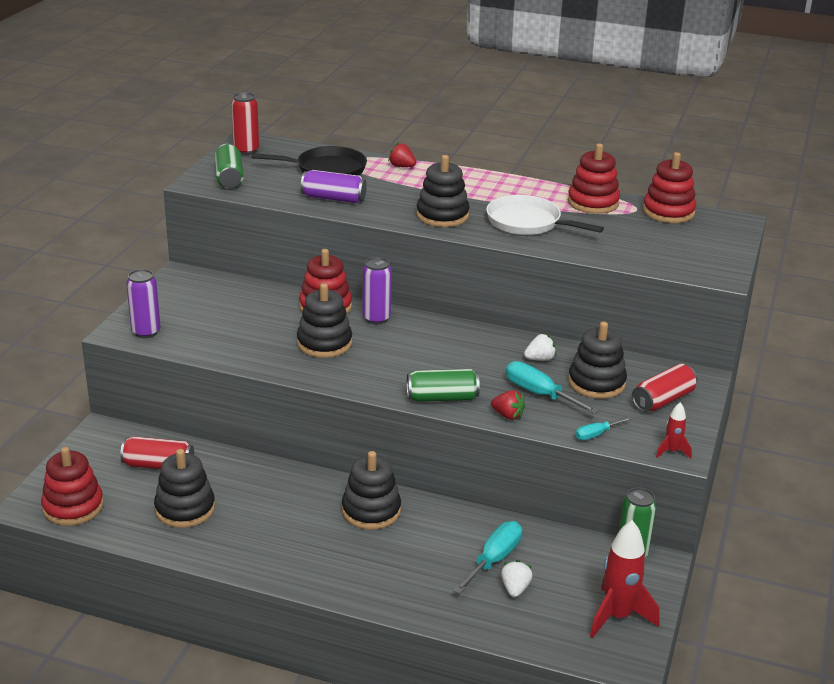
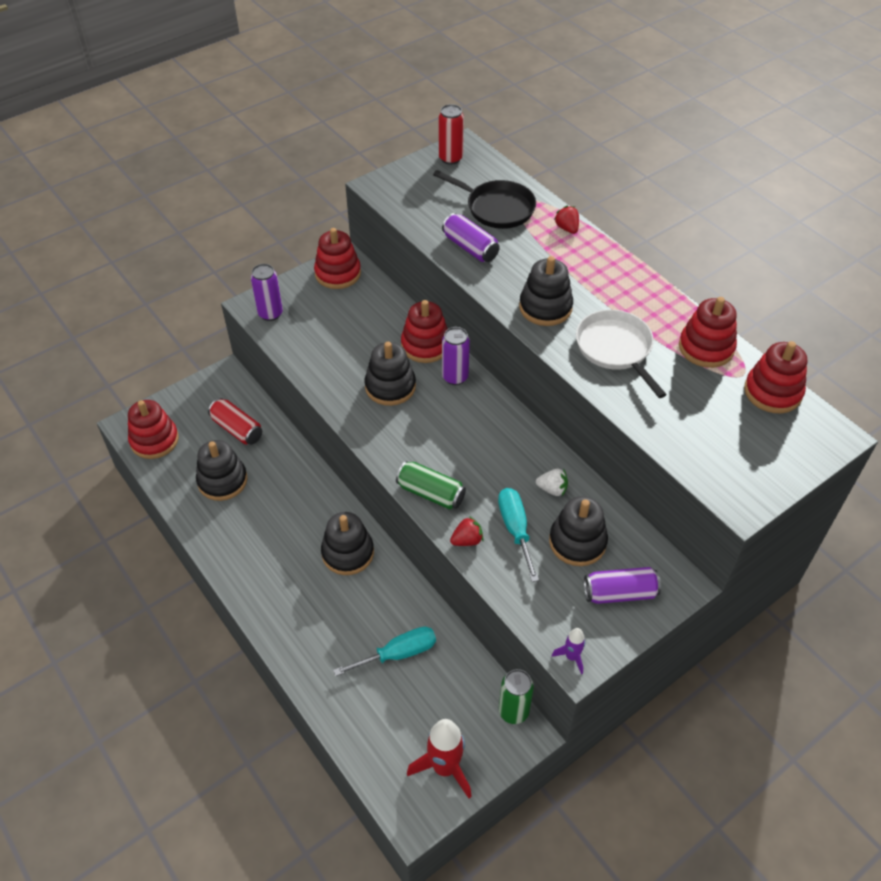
camera: 35 degrees right, 20 degrees up
(183, 285) = (338, 273): none -> red stacking toy
(229, 178) = (407, 188): green can -> none
(507, 415) = (467, 540): red strawberry -> red strawberry turned 90 degrees counterclockwise
(515, 589) = (389, 692): white strawberry -> none
(596, 435) = (522, 601): turquoise screwdriver -> none
(663, 400) = (619, 593): red can -> purple can
(672, 451) = (571, 657): red rocket -> purple rocket

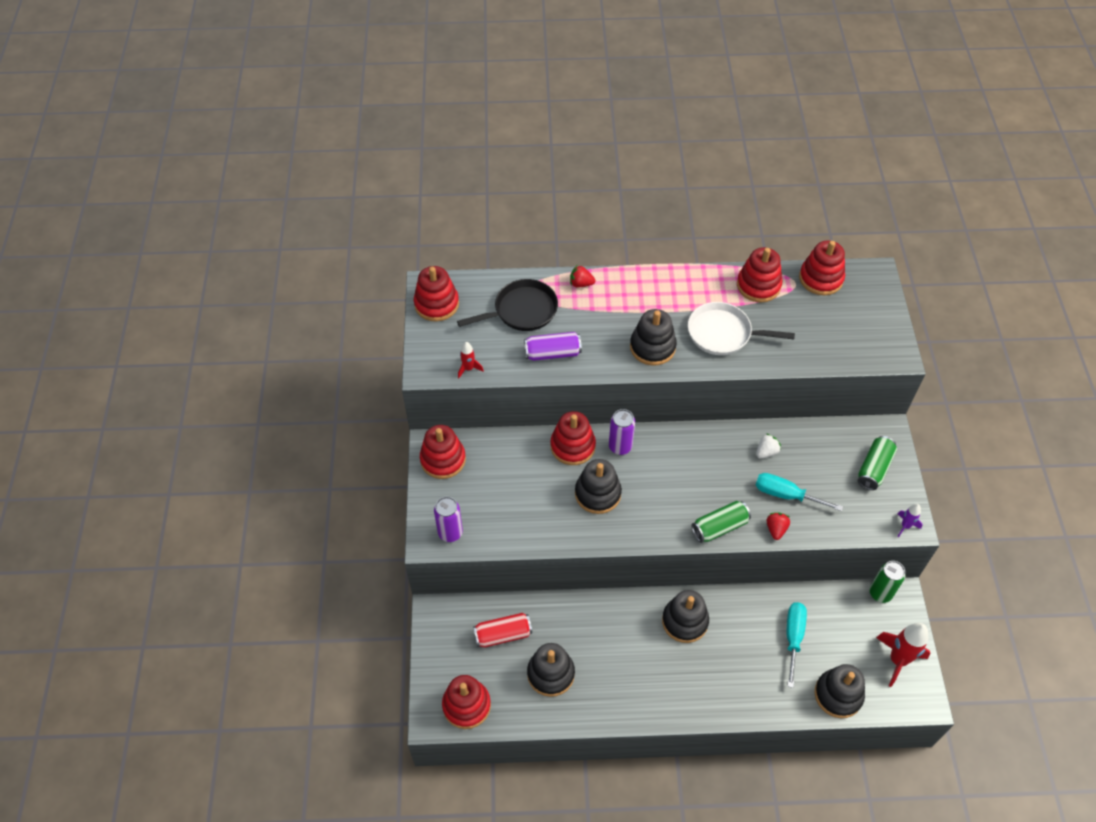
camera: 55 degrees left, 5 degrees up
(402, 207) = (468, 369): none -> red rocket
(450, 158) = (436, 304): red can -> red stacking toy
(577, 542) = (819, 466): black stacking toy -> black stacking toy (838, 695)
(619, 593) = (874, 468): purple can -> green can

